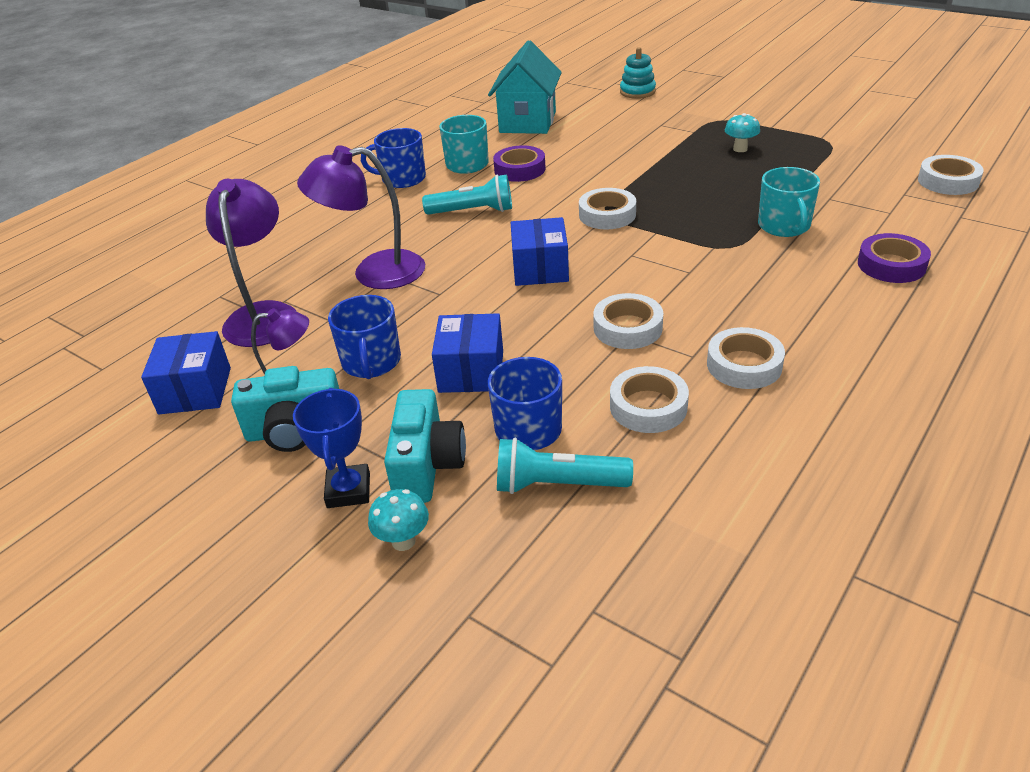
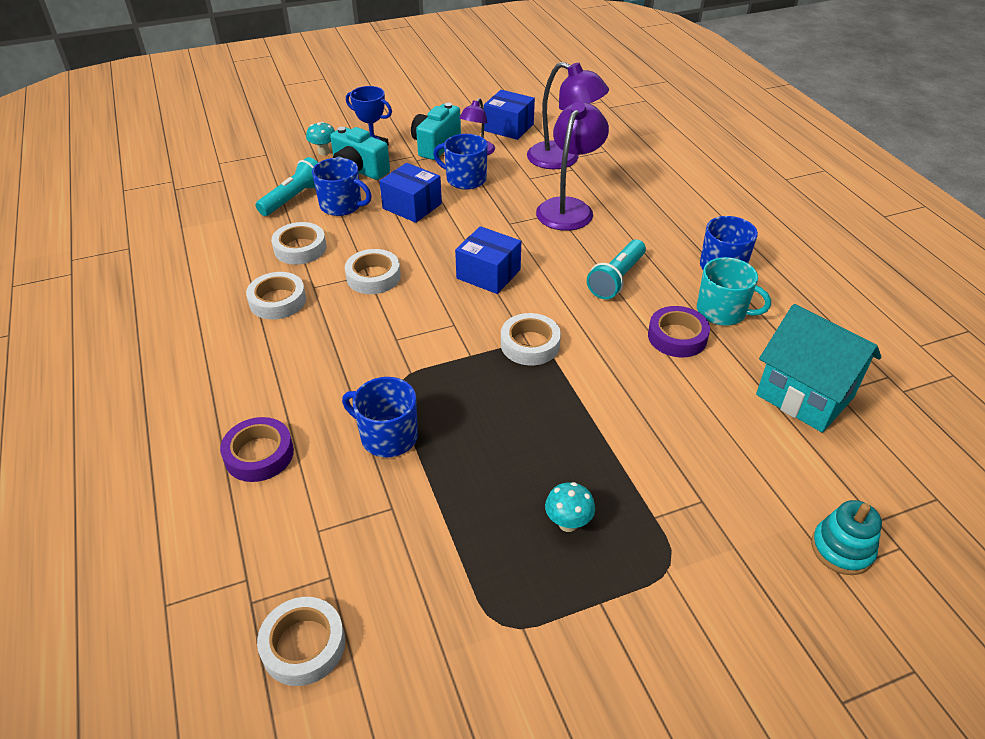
camera: 120 degrees right, 5 degrees up
(784, 226) = (388, 436): turquoise mug -> blue mug

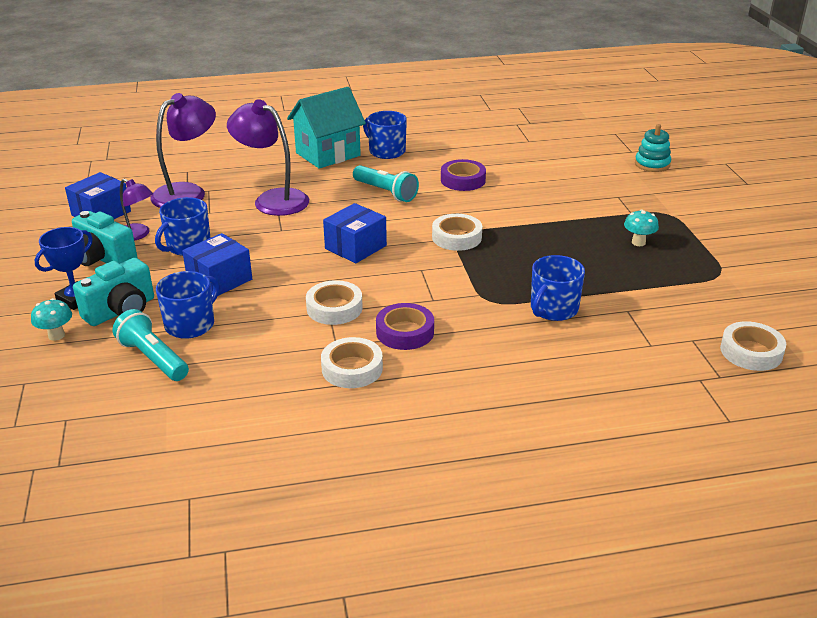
camera: 80 degrees left, 10 degrees down
(259, 454) = (570, 376): purple tape -> purple tape (405, 332)
(300, 248) = (262, 354): white tape -> none
(722, 311) = (439, 160): turquoise mug -> none
(804, 396) = (530, 150): turquoise house -> turquoise house (328, 154)

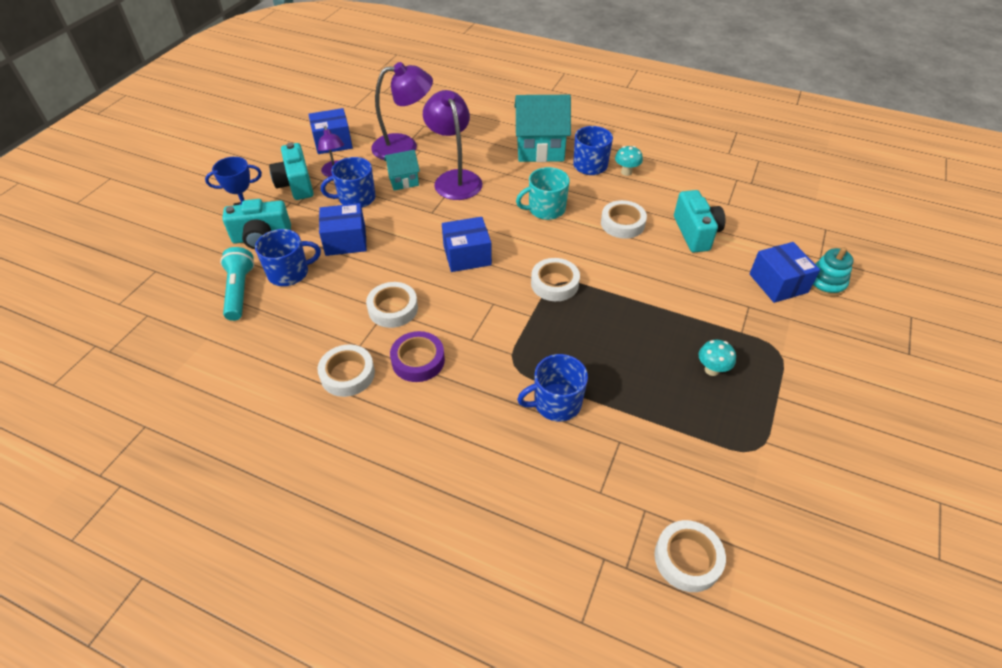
camera: 35 degrees right, 15 degrees up
(56, 335) = (208, 240): turquoise mushroom -> turquoise mushroom (626, 172)
(222, 217) = (403, 181): none -> turquoise house
(386, 192) = (545, 209): turquoise flashlight -> turquoise mug
(463, 180) = (622, 223): purple tape -> white tape
(527, 167) = (695, 233): none -> turquoise camera
(621, 176) = (778, 283): none -> blue box

